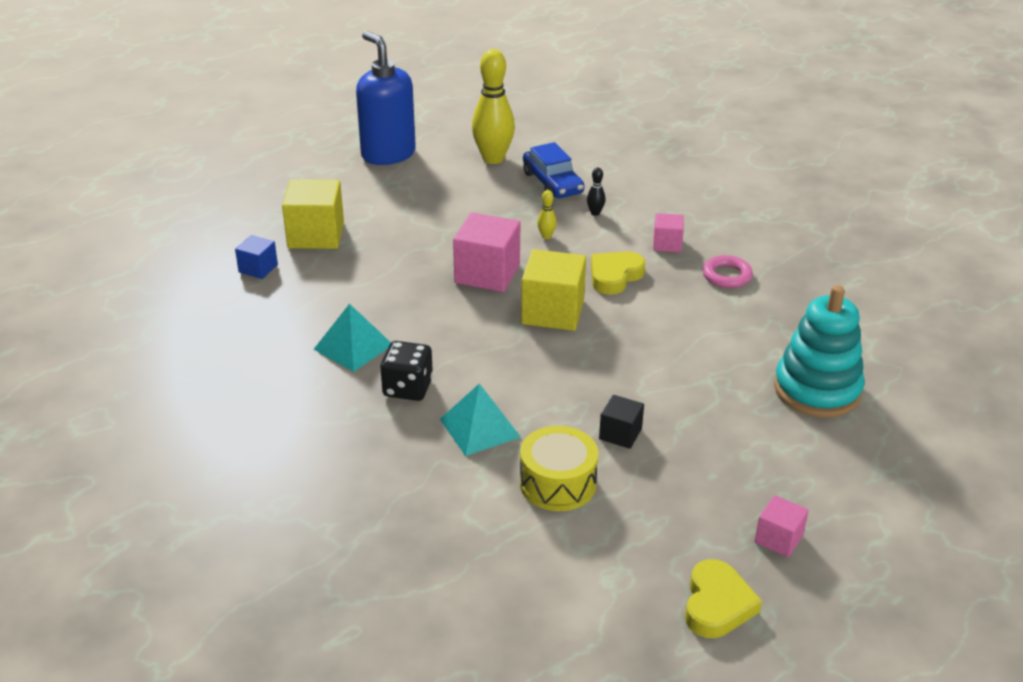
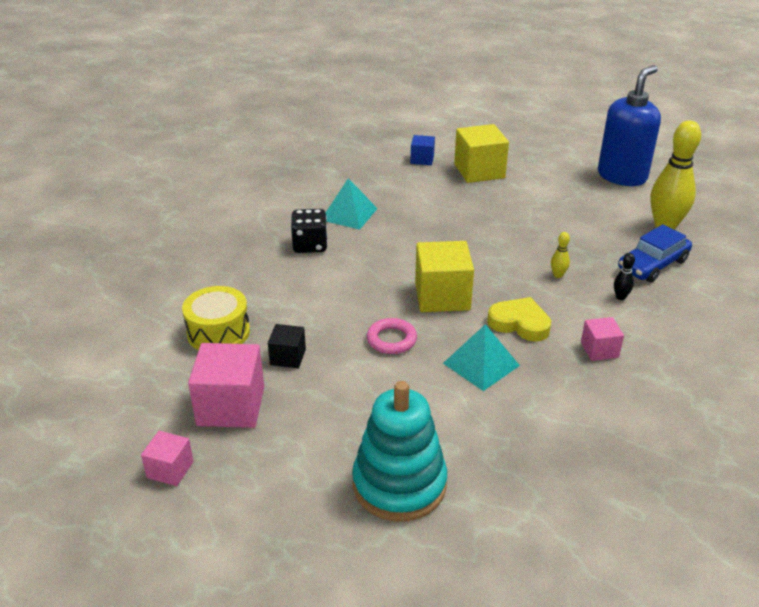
camera: 75 degrees right, 0 degrees up
(479, 428) = (274, 285): turquoise pyramid -> turquoise pyramid (481, 364)
(487, 274) = (478, 254): pink cube -> pink cube (231, 406)
(717, 604) = (89, 437): yellow heart -> none
(726, 276) = (570, 398): pink ring -> pink ring (391, 340)

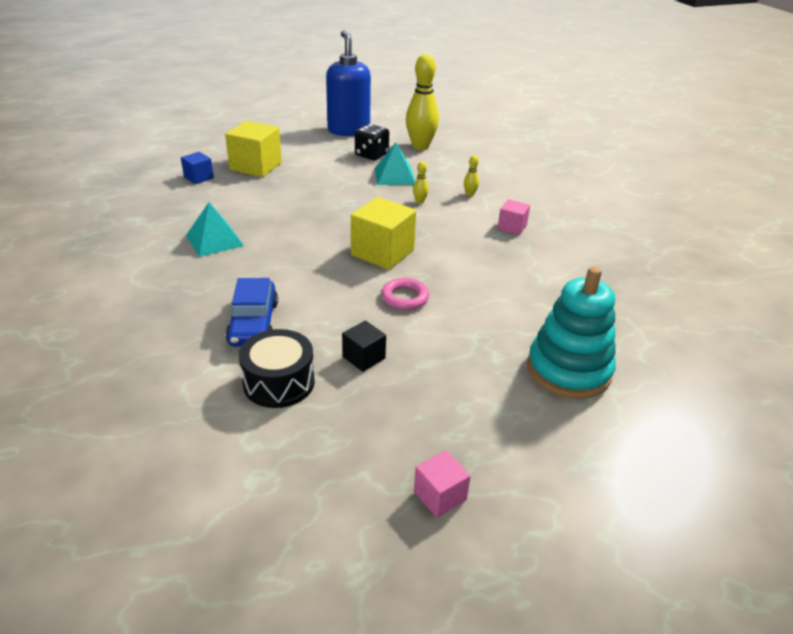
camera: 55 degrees left, 0 degrees up
(218, 332) = (279, 382): yellow drum -> black drum
(231, 406) = (392, 419): pink cube -> none
(310, 245) = (227, 278): black dice -> black dice (371, 155)
(481, 364) = (477, 274): turquoise pyramid -> turquoise pyramid (394, 176)
(519, 323) = (452, 239): yellow heart -> none
(620, 297) = (470, 194): black bowling pin -> yellow bowling pin
(652, 265) = (452, 169): blue car -> blue car (253, 323)

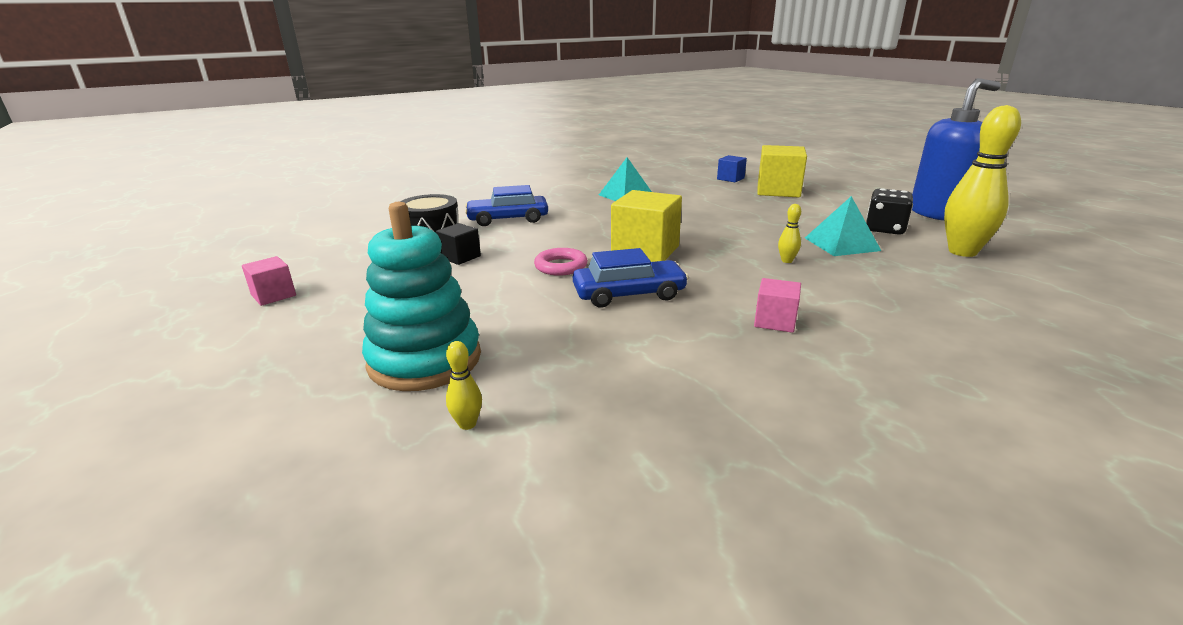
camera: 85 degrees right, 10 degrees down
(467, 271) = (629, 294): none -> blue car
(470, 194) = (847, 289): yellow bowling pin -> yellow bowling pin (467, 424)

